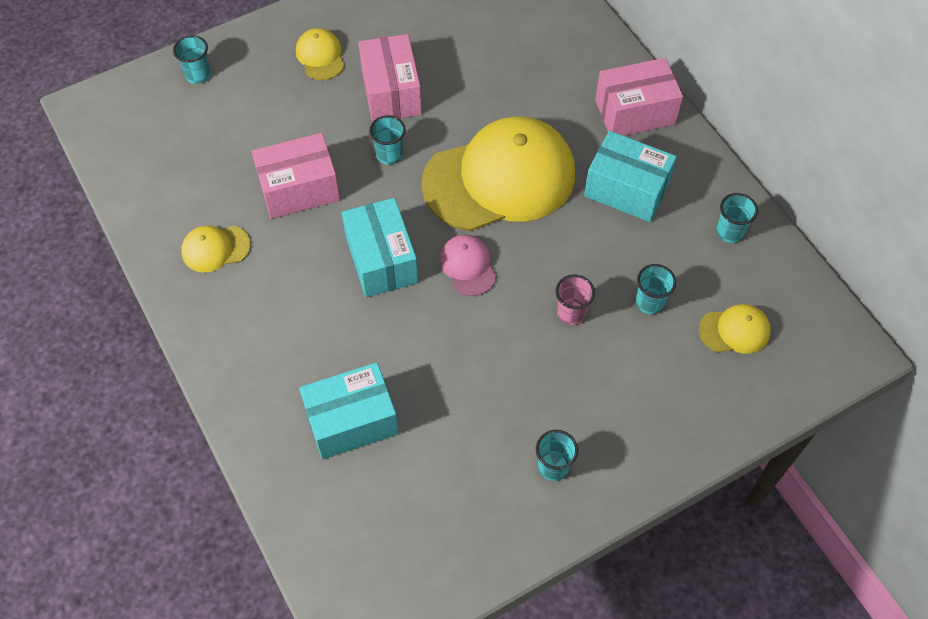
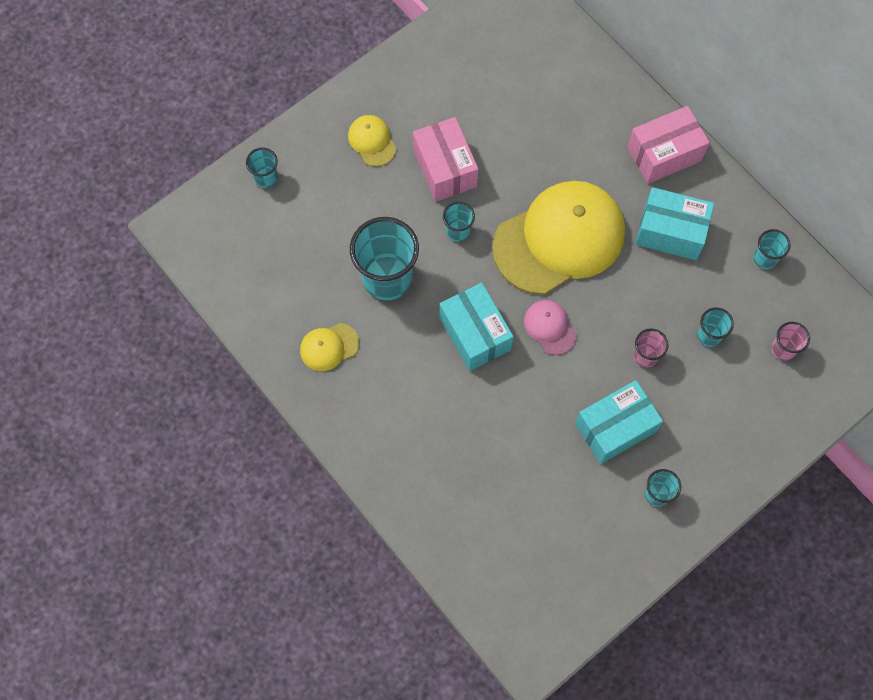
camera: 10 degrees left, 10 degrees up
(299, 189) = (387, 278): pink box -> turquoise cup
(351, 421) = (484, 483): turquoise box -> turquoise box (615, 427)
(734, 330) = (783, 349): yellow cap -> pink cup

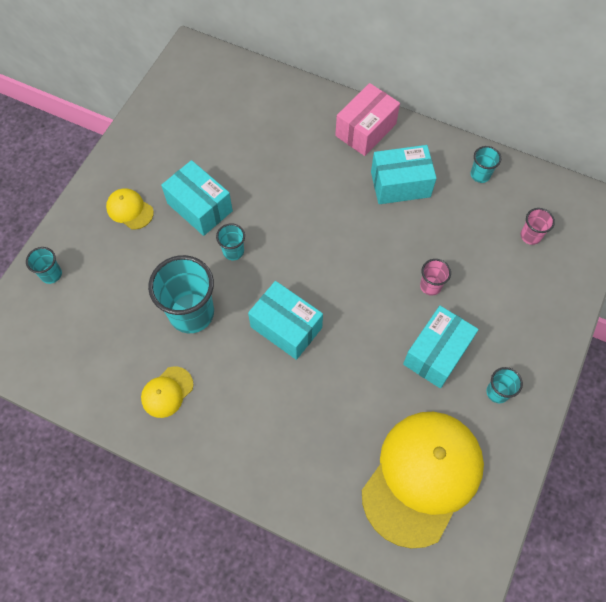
camera: 25 degrees left, 5 degrees down
(445, 168) = (200, 207): pink box -> turquoise box
(550, 327) = (344, 296): pink cap -> none
(559, 239) = (317, 224): yellow cap -> yellow cap (422, 477)
(709, 335) = (470, 249): turquoise cup -> none

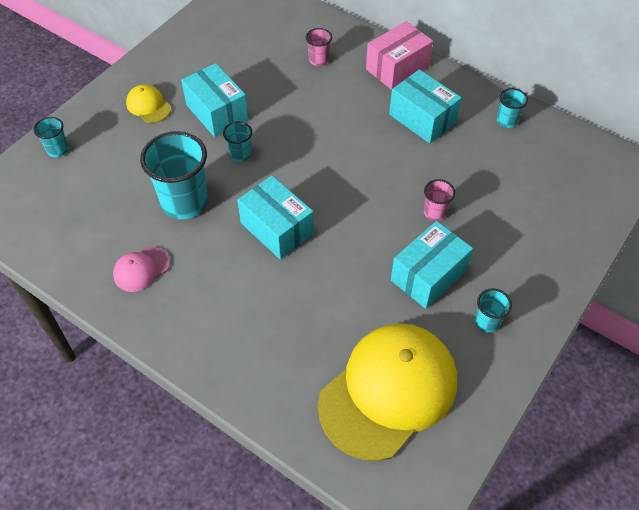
camera: 10 degrees right, 10 degrees down
(167, 392) = (141, 269): yellow cap -> pink cap
(400, 184) = (422, 118): turquoise box -> turquoise box turned 45 degrees clockwise
(530, 236) = (549, 182): pink cup -> pink cup (318, 60)

